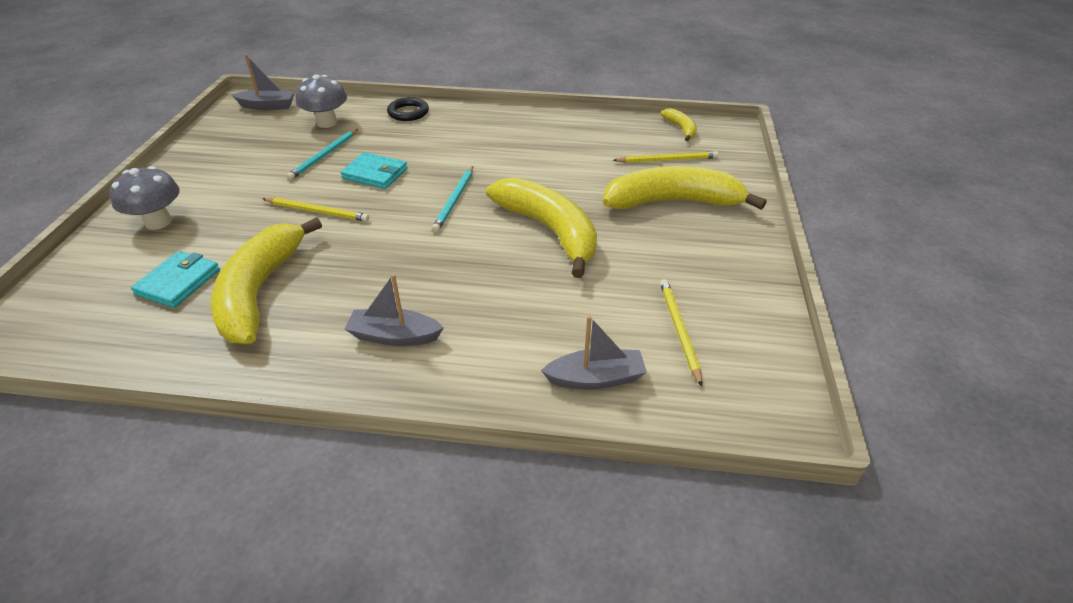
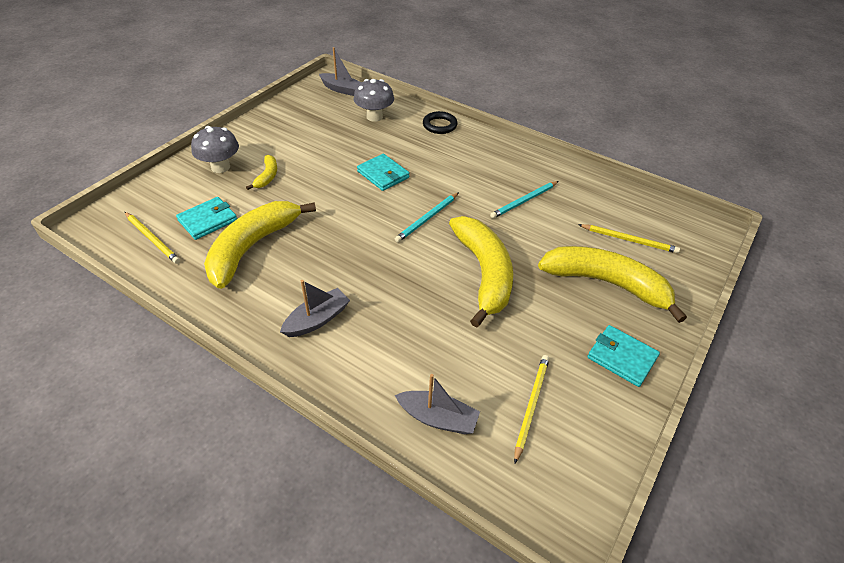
camera: 25 degrees right, 5 degrees up
(317, 211) = (324, 194): yellow pencil -> yellow pencil (152, 239)
(324, 156) = (356, 146): turquoise pencil -> turquoise pencil (524, 201)
(394, 336) = (317, 319): grey boat -> grey boat turned 105 degrees clockwise
(681, 129) = (663, 212): yellow banana -> yellow banana (267, 176)
(730, 258) = (621, 357): none -> turquoise wallet

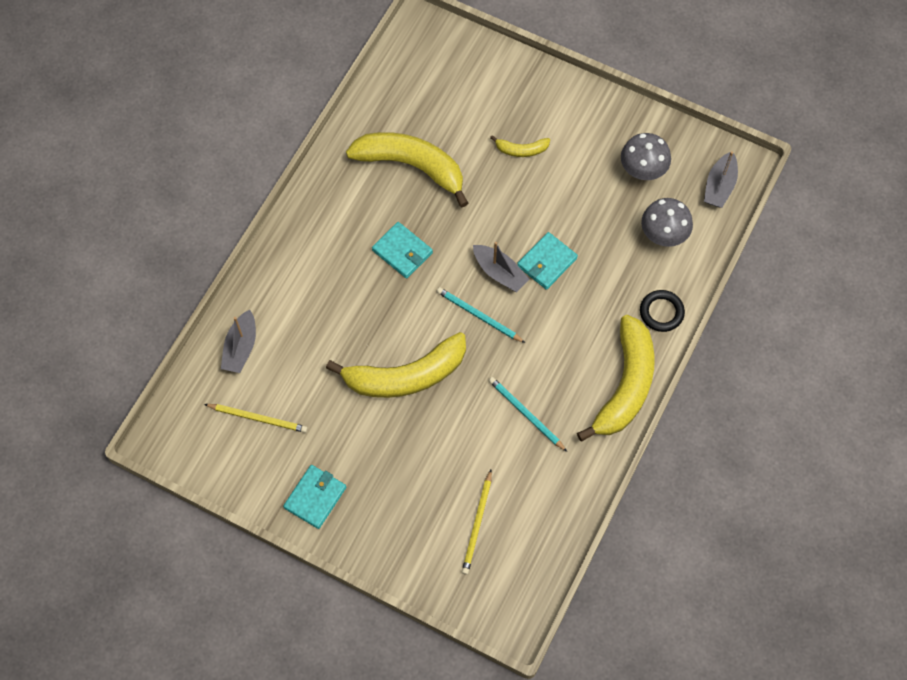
camera: 85 degrees right, 20 degrees up
(152, 239) = (410, 82): yellow pencil -> none
(208, 220) = (443, 117): turquoise wallet -> turquoise wallet (402, 251)
(220, 167) = (529, 102): grey mushroom -> grey mushroom (642, 170)
(317, 319) = (330, 241): grey boat -> grey boat (499, 272)
(607, 283) = (407, 493): yellow banana -> yellow banana (625, 386)

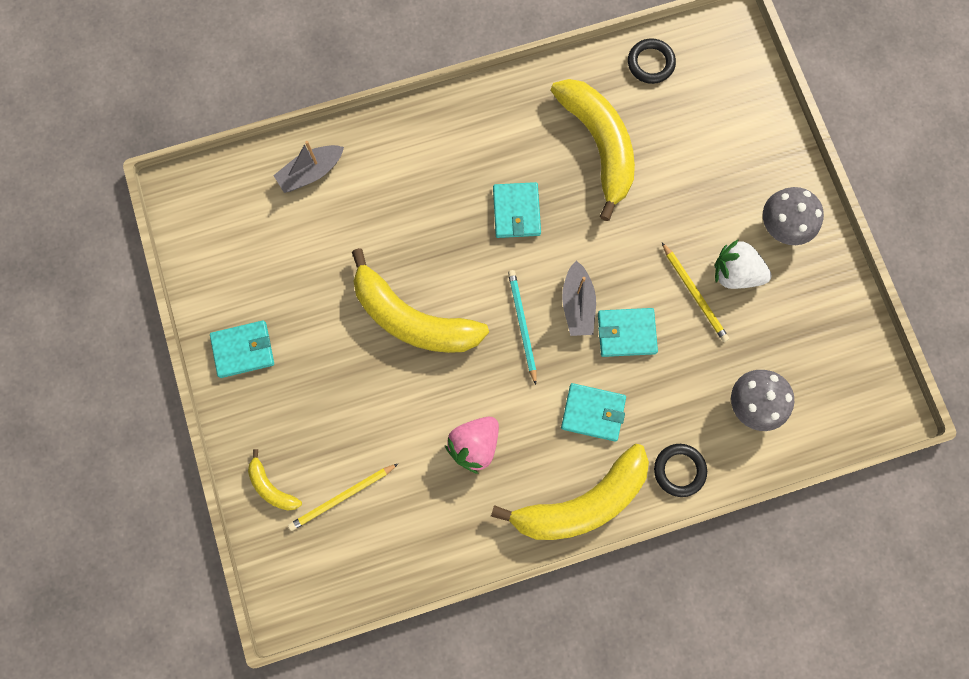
camera: 45 degrees right, 10 degrees up
(258, 418) = (266, 243): yellow pencil -> yellow pencil (694, 294)
(391, 89) = (650, 63): none -> black ring
(521, 150) = (706, 215): yellow banana -> yellow banana (271, 487)
(526, 414) = (474, 445): turquoise pencil -> pink strawberry
(574, 168) = (735, 273): none -> white strawberry
(576, 327) = (593, 412): none -> turquoise wallet
(642, 170) = (795, 330): grey mushroom -> grey mushroom (782, 227)
(719, 186) = (850, 408): grey boat -> none

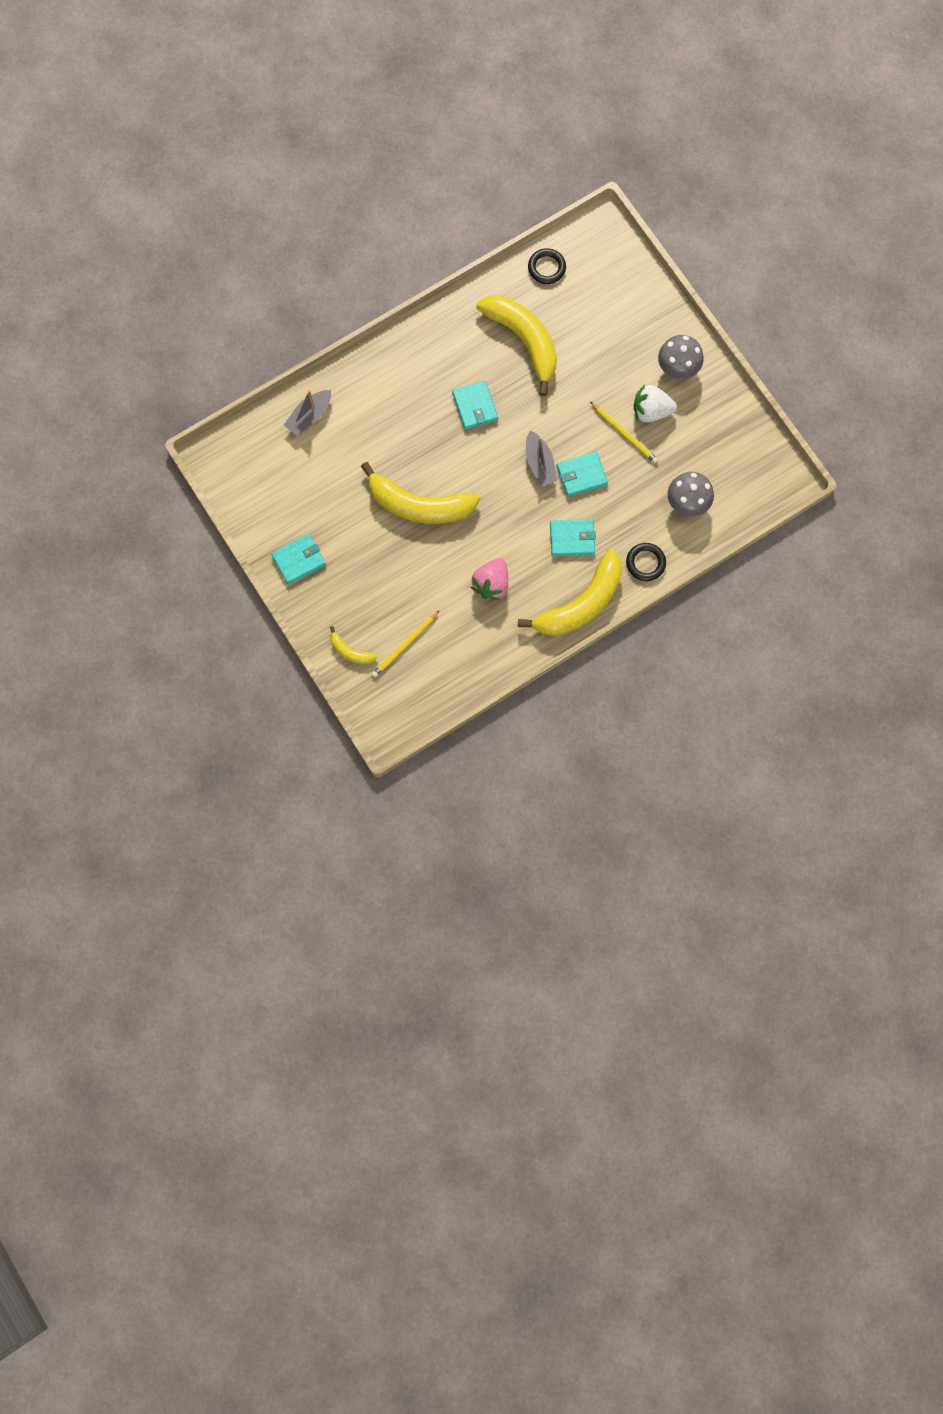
camera: 15 degrees left, 0 degrees up
(522, 325) = (502, 489): turquoise pencil -> none

